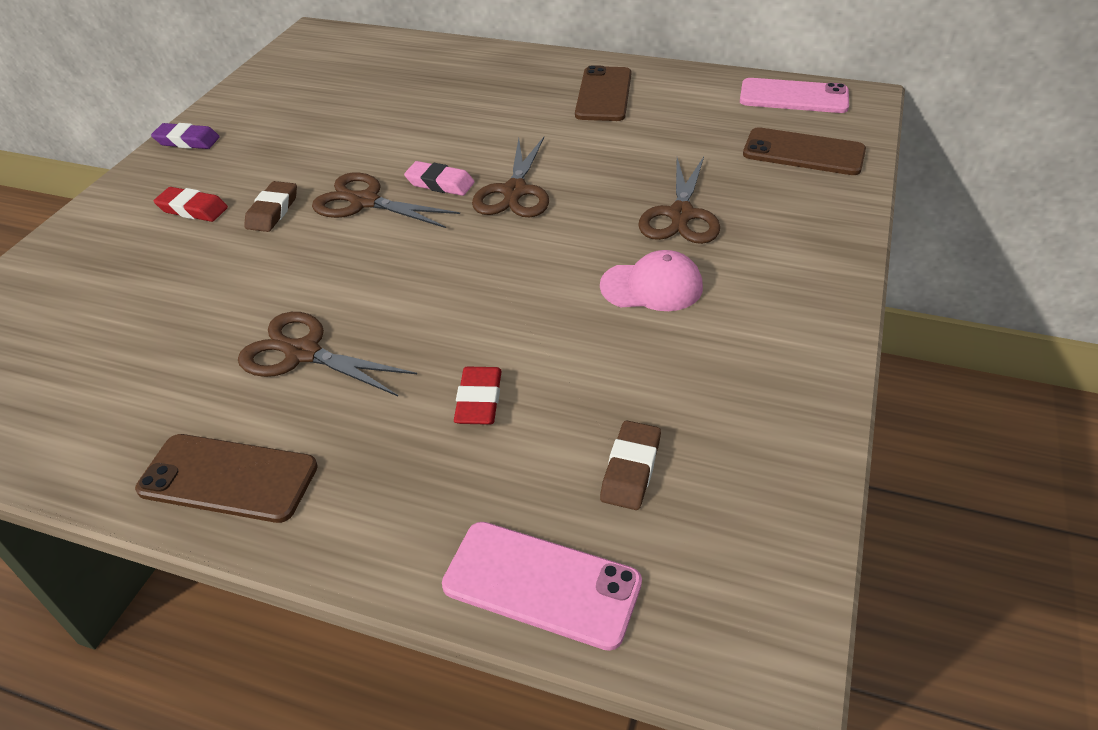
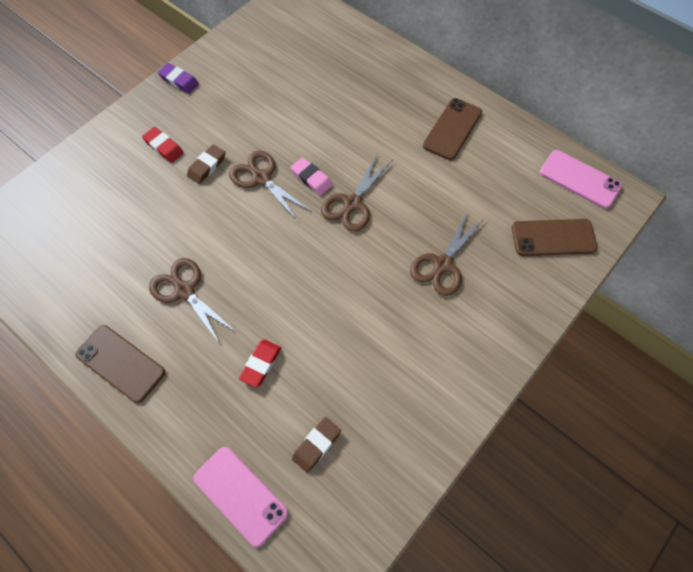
camera: 20 degrees right, 20 degrees up
(651, 286) = (394, 318): pink cap -> none
(803, 152) = (553, 238): brown phone -> brown phone turned 45 degrees counterclockwise

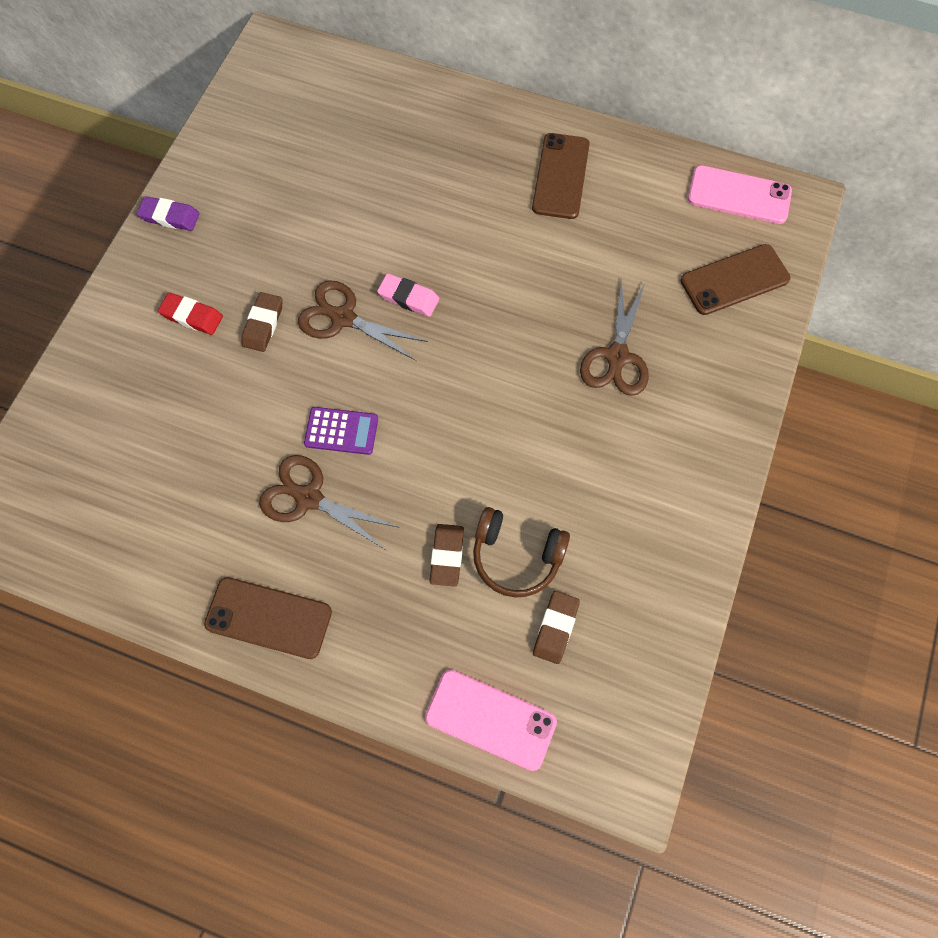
camera: 20 degrees left, 5 degrees up
(226, 253) = (341, 431): none -> purple calculator
(261, 364) = (447, 556): red eraser -> brown eraser
(310, 382) = (516, 556): none -> brown headphones
(352, 203) = (475, 314): brown scissors -> none

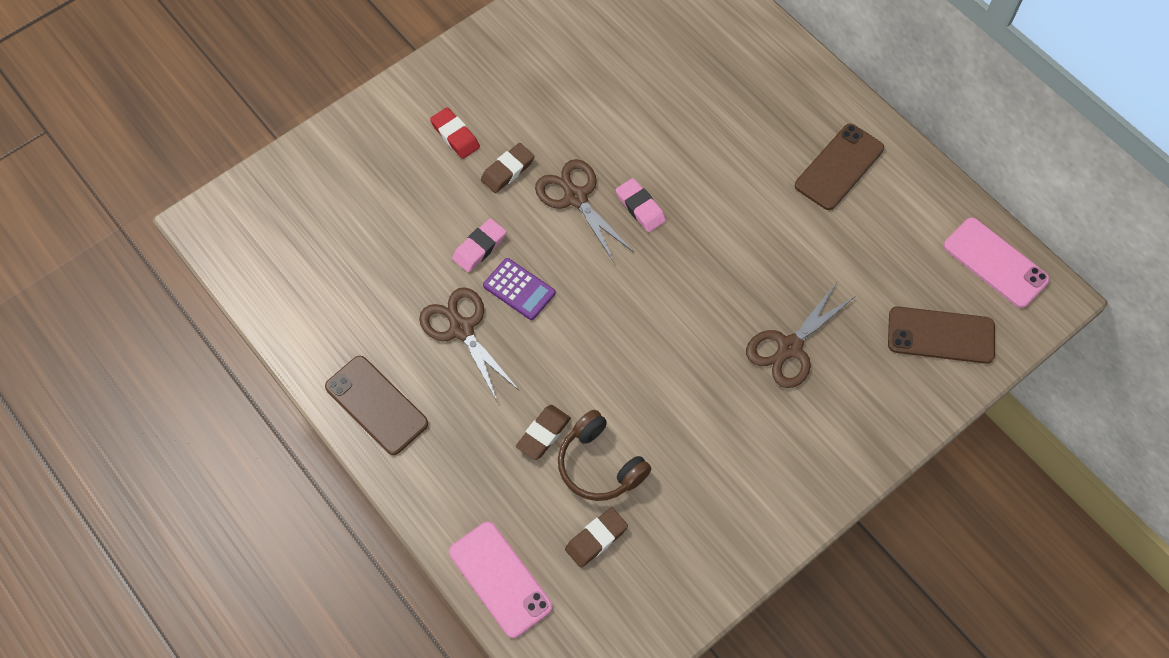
camera: 30 degrees right, 5 degrees down
(170, 216) = (485, 44): purple eraser -> none
(279, 411) = (479, 247): none -> pink eraser

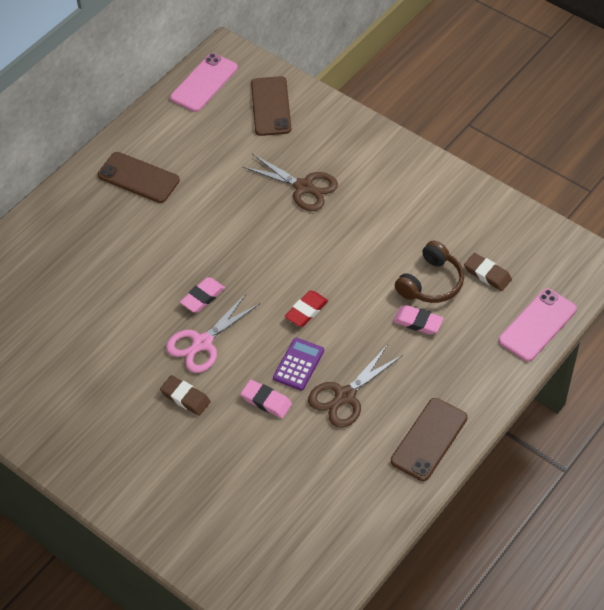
camera: 100 degrees left, 10 degrees down
(455, 135) = (156, 446): red eraser -> red eraser (306, 311)
(543, 434) = (418, 322): brown eraser -> pink eraser
(576, 198) = (202, 343): brown scissors -> pink scissors

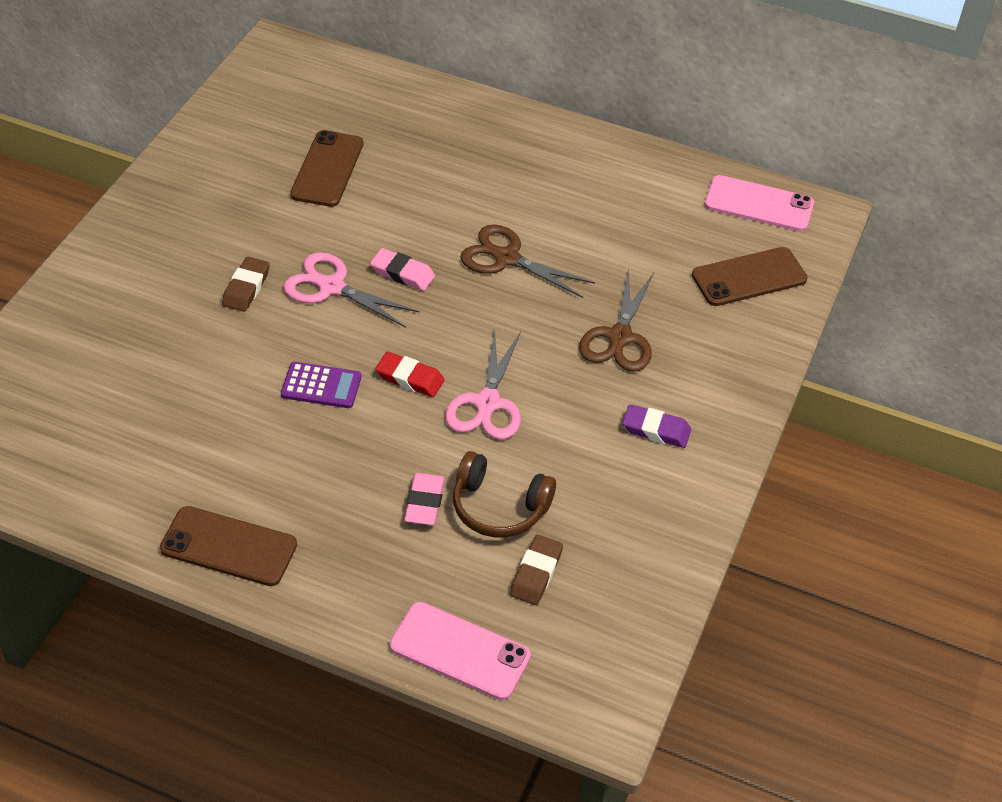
camera: 70 degrees right, 5 degrees down
(138, 178) = (571, 177): brown phone -> brown phone (327, 169)
(266, 401) = (257, 364): pink eraser -> none
(341, 271) = (487, 403): none -> pink scissors
(345, 396) = (281, 443): brown scissors -> brown scissors (507, 258)
(388, 187) = (656, 430): none -> purple eraser

